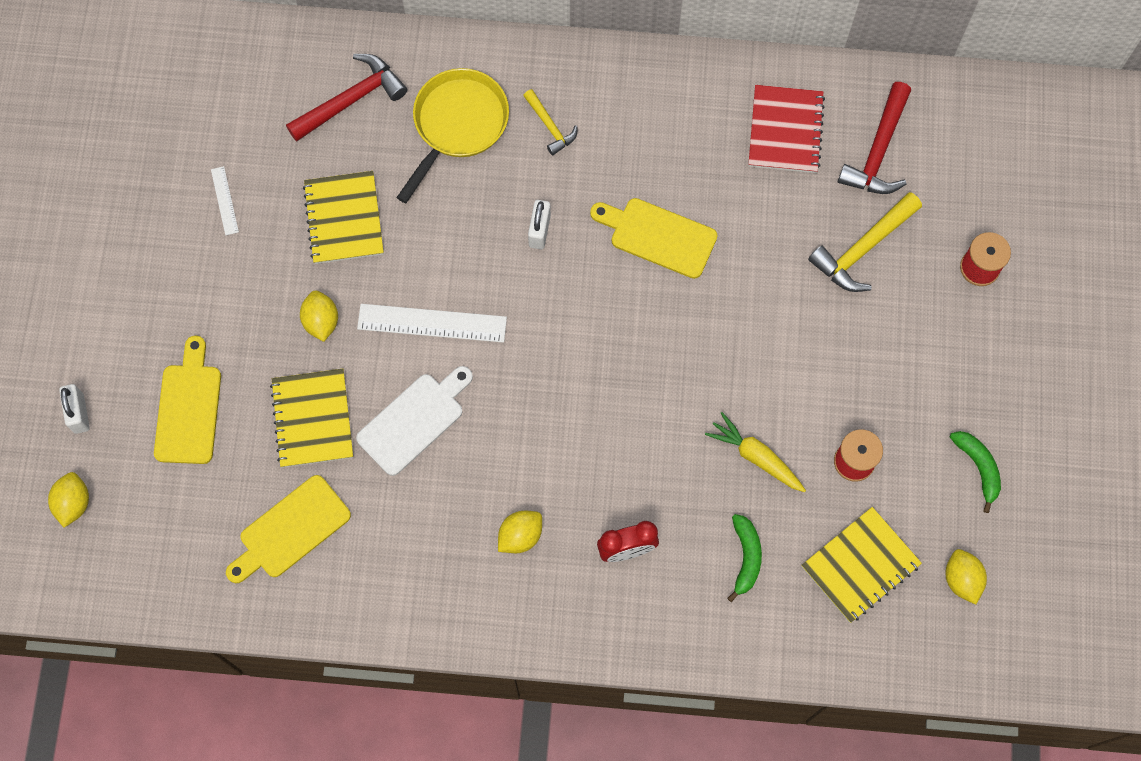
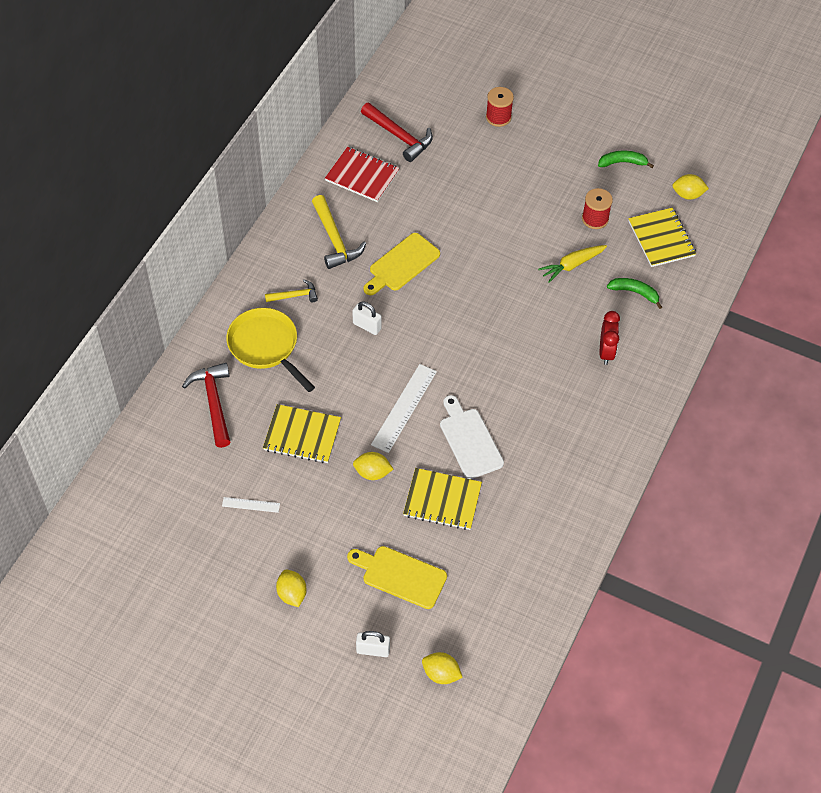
camera: 70 degrees left, 15 degrees down
(290, 530) = (518, 539): yellow cutting board -> none
(520, 536) = (574, 406): yellow lemon -> yellow lemon (292, 594)
(863, 248) = (460, 166): yellow hammer -> yellow hammer (334, 239)

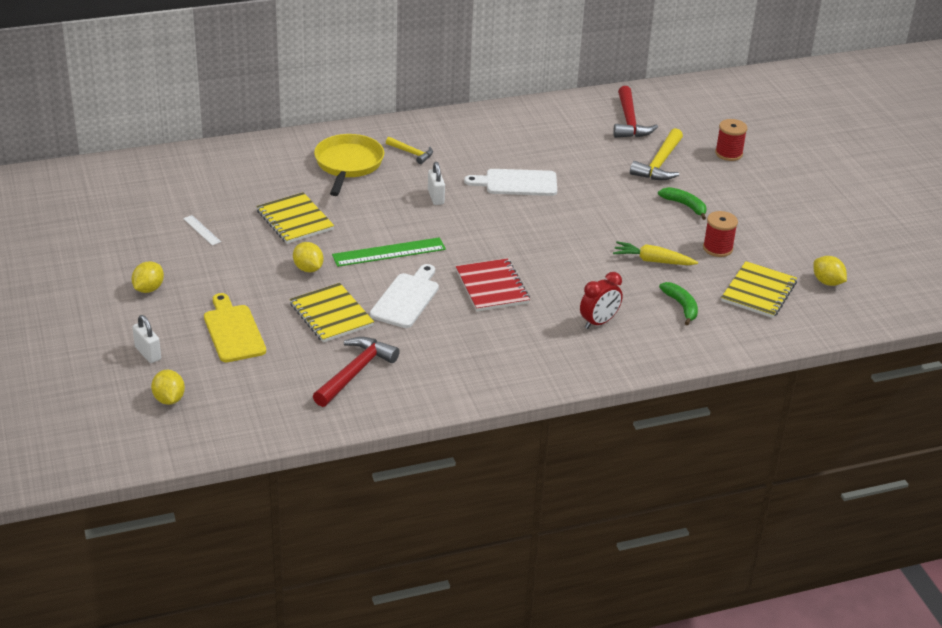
camera: 45 degrees right, 20 degrees down
(214, 403) = (266, 169): red hammer -> red hammer (355, 372)
(334, 239) = (489, 143): yellow hammer -> yellow hammer (659, 164)
(362, 176) = (565, 125): red notebook -> red notebook (492, 287)
(402, 264) = (517, 183): yellow cutting board -> white cutting board
(404, 408) = (389, 252): white ruler -> green ruler
(622, 162) = (797, 233): green banana -> green banana (685, 206)

